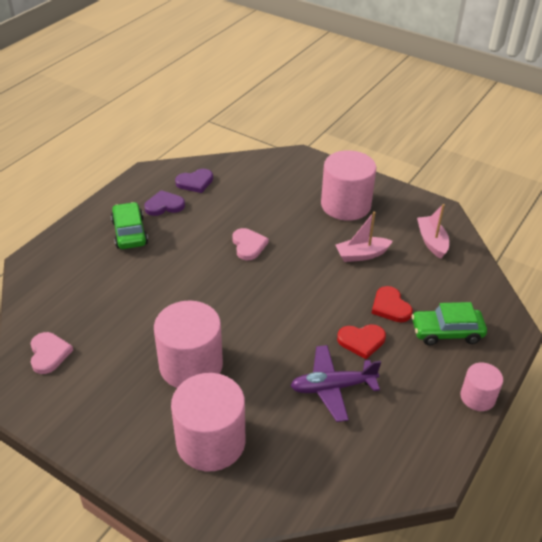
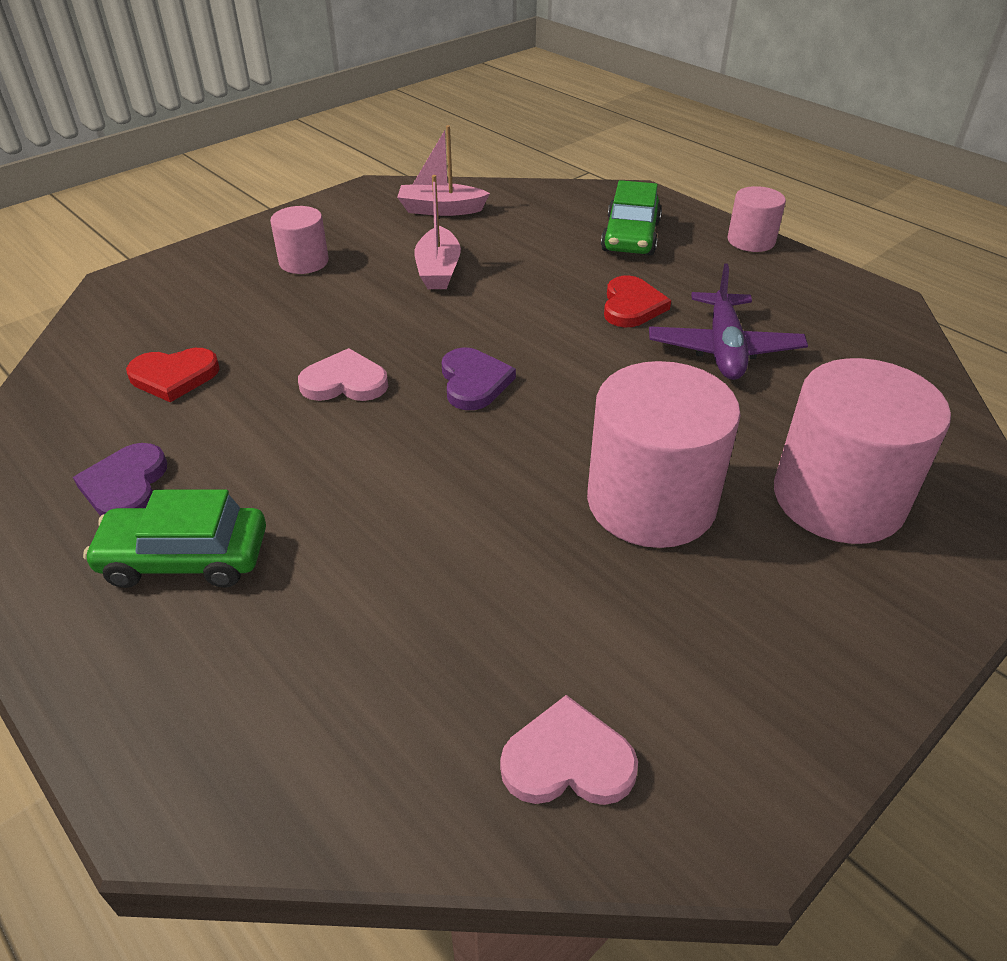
camera: 75 degrees left, 0 degrees up
(195, 182) = (81, 427): purple heart -> purple heart (474, 382)
(345, 205) = (304, 262): pink cylinder -> pink cylinder, size x0.53
(390, 307) = (566, 268): red heart -> red heart (174, 376)

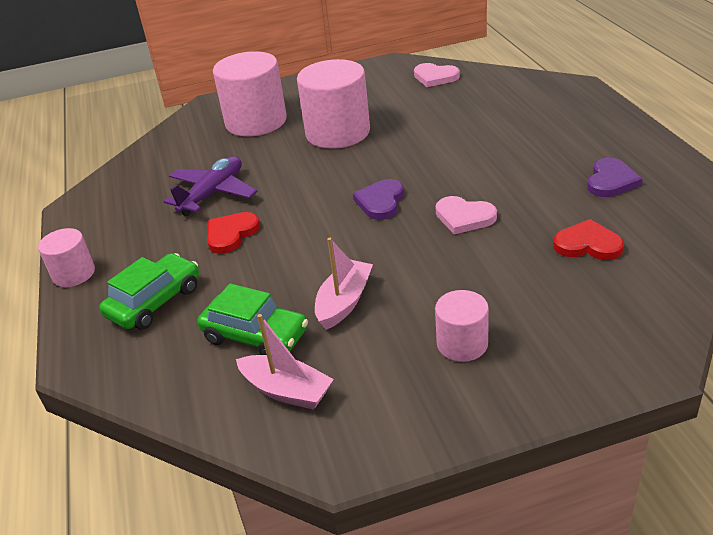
camera: 150 degrees left, 5 degrees down
(185, 558) = (573, 145): green car -> green car (255, 335)

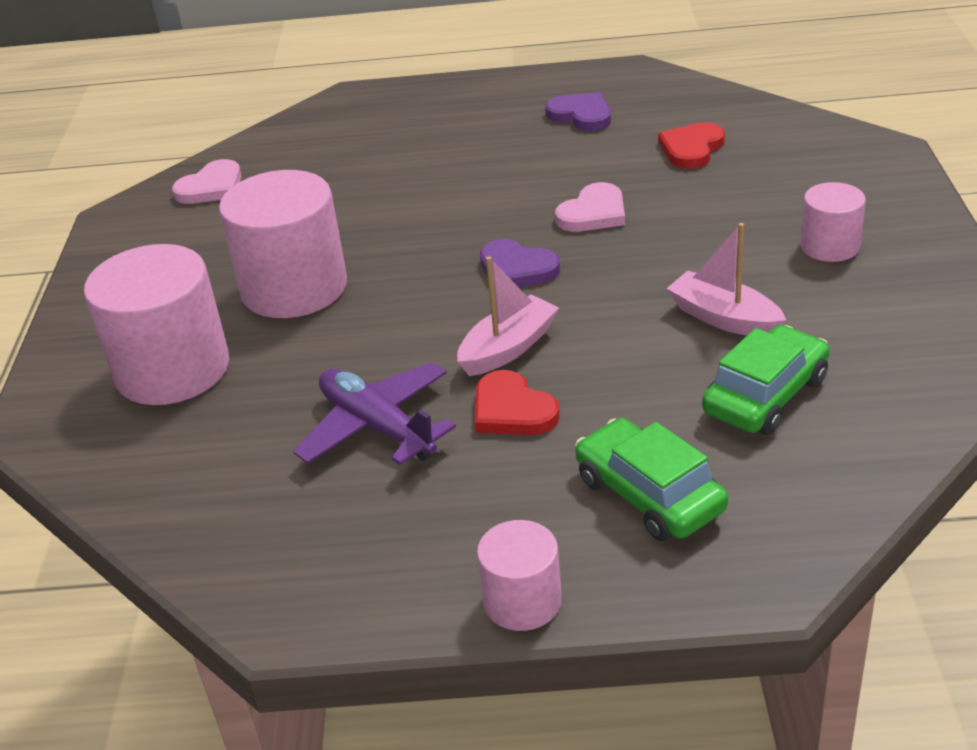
camera: 75 degrees left, 0 degrees up
(286, 391) = (878, 375): pink boat -> pink boat (508, 348)

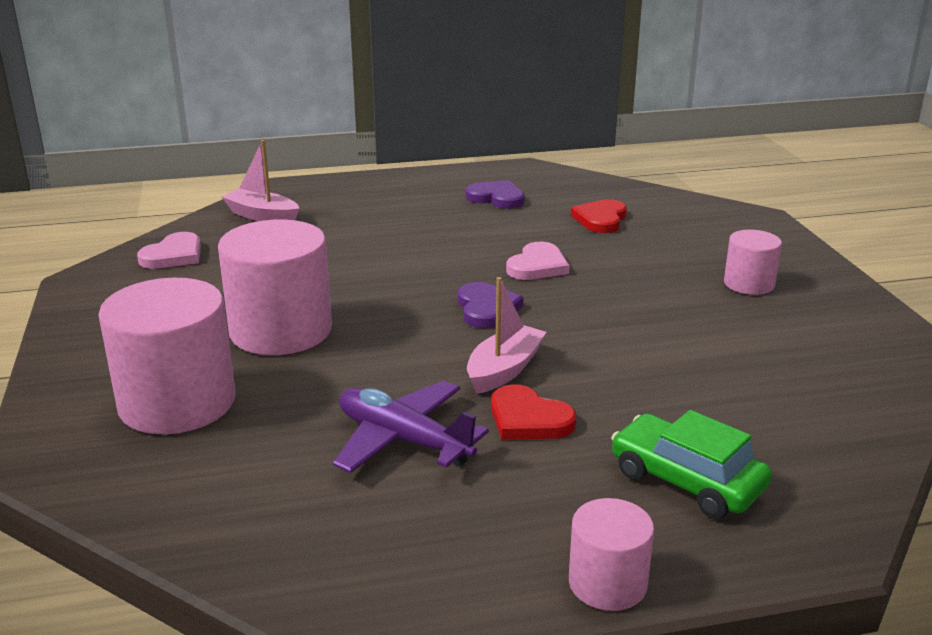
camera: 15 degrees left, 10 degrees down
(516, 269) = (486, 309): purple heart -> purple heart turned 120 degrees counterclockwise
(724, 318) = (687, 338): pink boat -> pink boat (262, 216)
(765, 395) = (751, 395): green car -> none

